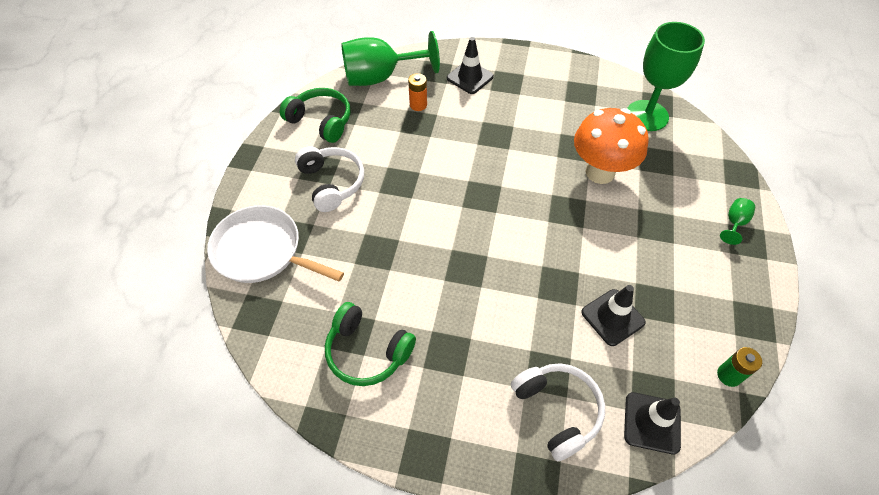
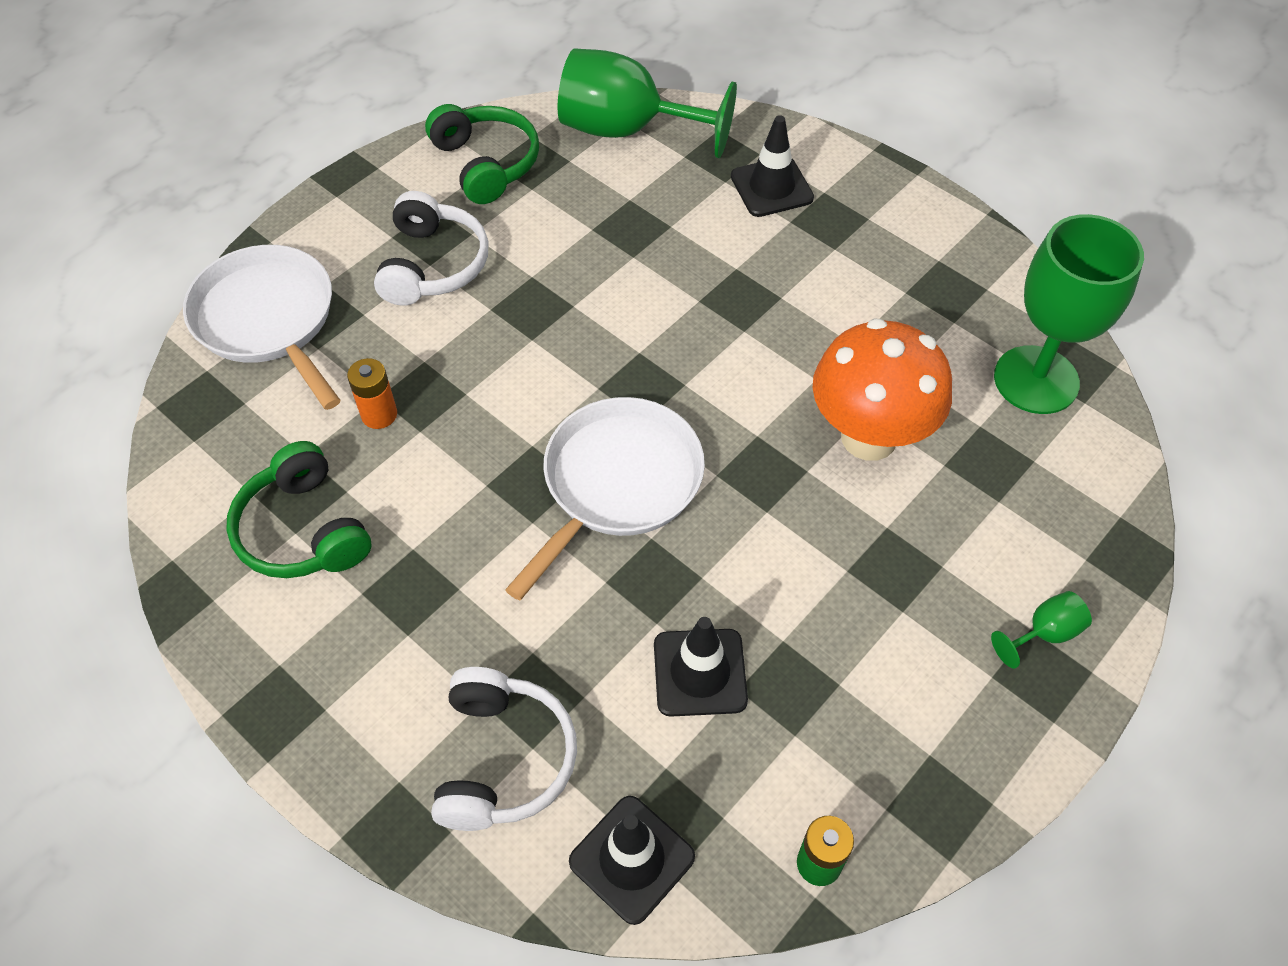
camera: 30 degrees right, 0 degrees up
(418, 105) = (652, 199): orange battery -> orange battery (379, 414)
(506, 247) = (618, 483): none -> white pan

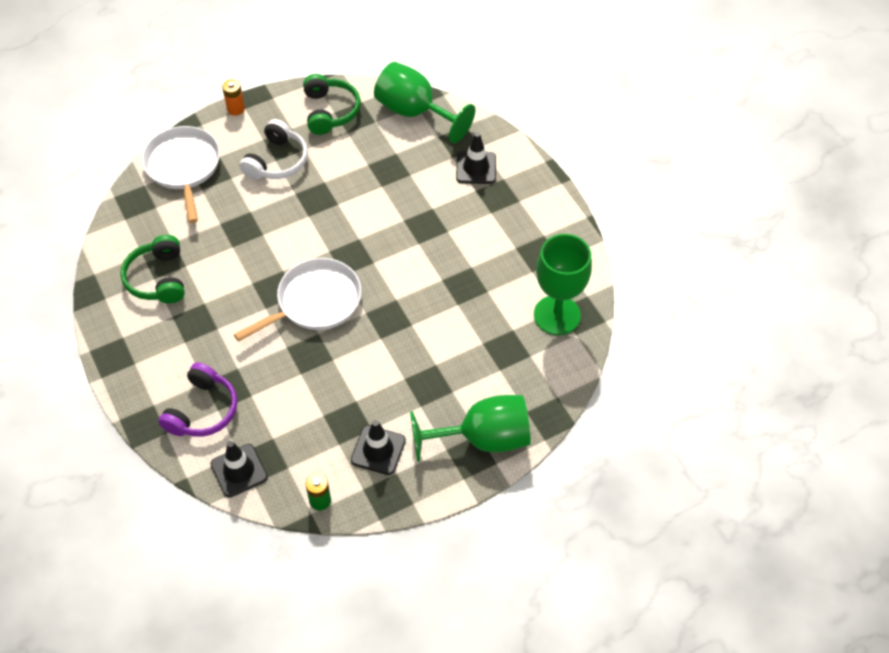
camera: 20 degrees right, 0 degrees up
(379, 414) = (216, 232): orange battery -> orange battery (236, 109)
(503, 759) = (202, 410): white headphones -> purple headphones
(700, 672) = (309, 402): black traffic cone -> black traffic cone (378, 450)
(868, 437) = (452, 318): orange mushroom -> none
(1044, 633) = (483, 438): green goblet -> green goblet, size x2.39

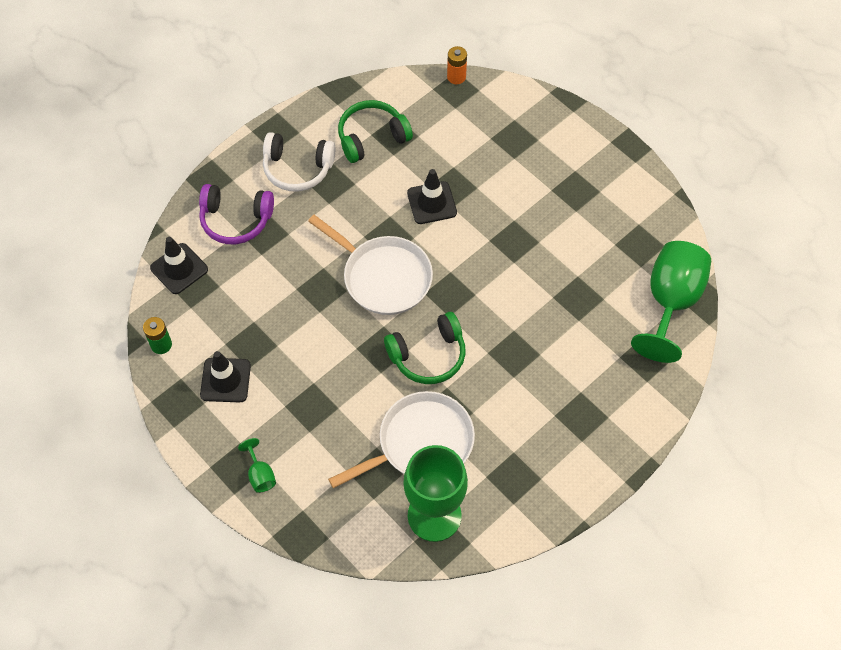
camera: 75 degrees right, 5 degrees up
(183, 167) = (513, 114): white pan -> white pan (421, 443)
(236, 109) = (606, 134): orange battery -> orange battery (456, 77)
(277, 161) = (550, 191): white headphones -> white headphones (297, 168)
(330, 111) = (638, 220): green headphones -> green headphones (428, 355)
(476, 168) = (613, 384): black traffic cone -> black traffic cone (432, 203)
(483, 438) = (260, 475): green goblet -> green goblet, size x0.42

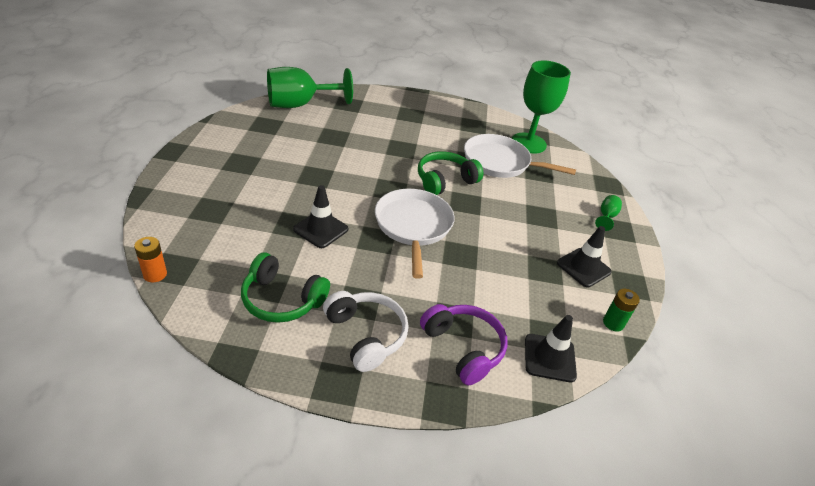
camera: 135 degrees left, 20 degrees down
(428, 355) = (445, 181): green headphones -> green headphones turned 60 degrees counterclockwise

